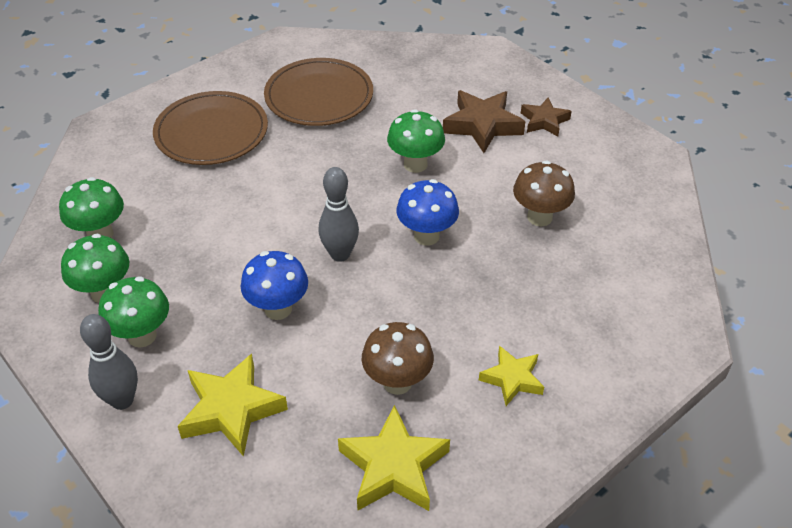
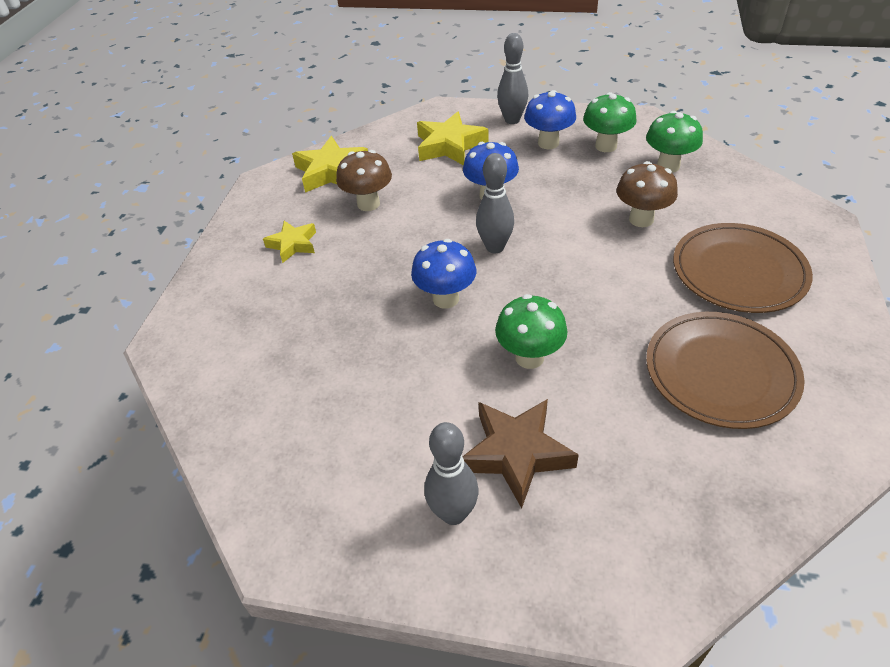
camera: 145 degrees right, 0 degrees up
(142, 336) = (548, 143): green mushroom -> blue mushroom
(539, 217) = (362, 376): brown mushroom -> brown mushroom (641, 219)
(544, 121) = (453, 513): brown star -> grey bowling pin

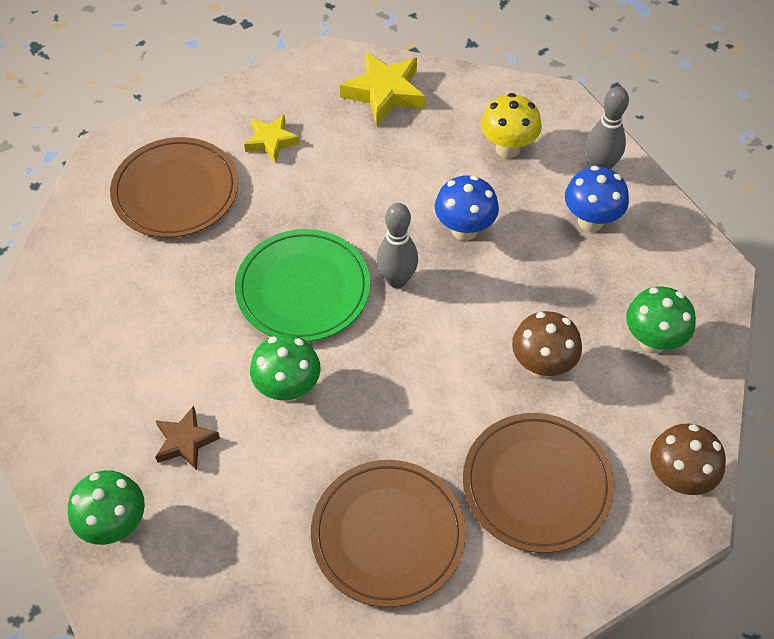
camera: 45 degrees right, 10 degrees up
(263, 321) = (175, 191): none -> brown plate
(368, 204) = (367, 151): brown mushroom -> brown mushroom (678, 478)
(446, 299) = (303, 289): blue mushroom -> green plate
(449, 145) = (507, 148): yellow star -> yellow mushroom
(453, 513) = (104, 437): grey bowling pin -> none
(516, 453) = (185, 441): brown star -> brown star, size x0.62
(606, 146) = (634, 270): green mushroom -> green mushroom (115, 525)

